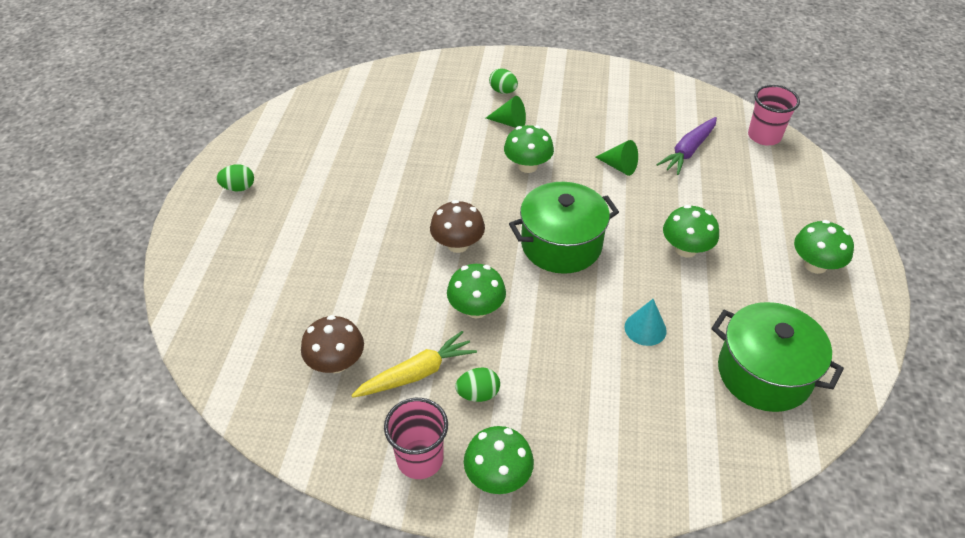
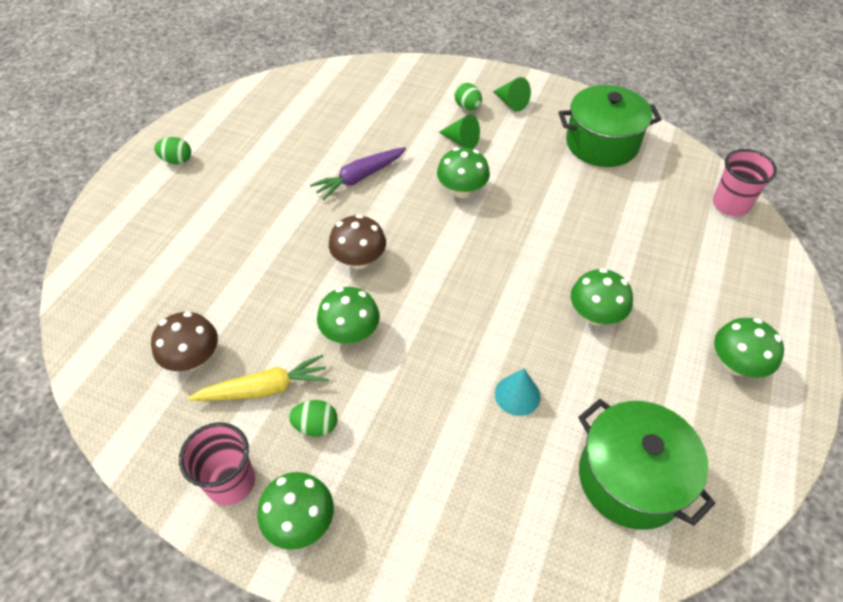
camera: 15 degrees right, 5 degrees up
(561, 245) = (464, 282): green pot -> green pot (602, 143)
(619, 166) = (557, 209): green cone -> green cone (511, 103)
(688, 151) = (638, 206): purple carrot -> purple carrot (359, 178)

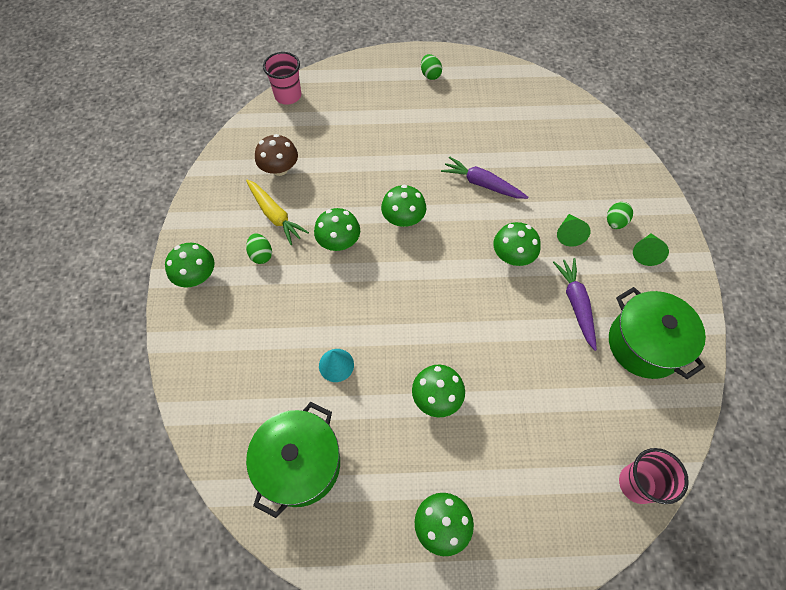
camera: 65 degrees right, 10 degrees up
(231, 482) = (208, 230): pink cup -> pink cup (288, 96)
(359, 260) = (403, 219): brown mushroom -> green mushroom
(540, 169) = (576, 304): none -> purple carrot

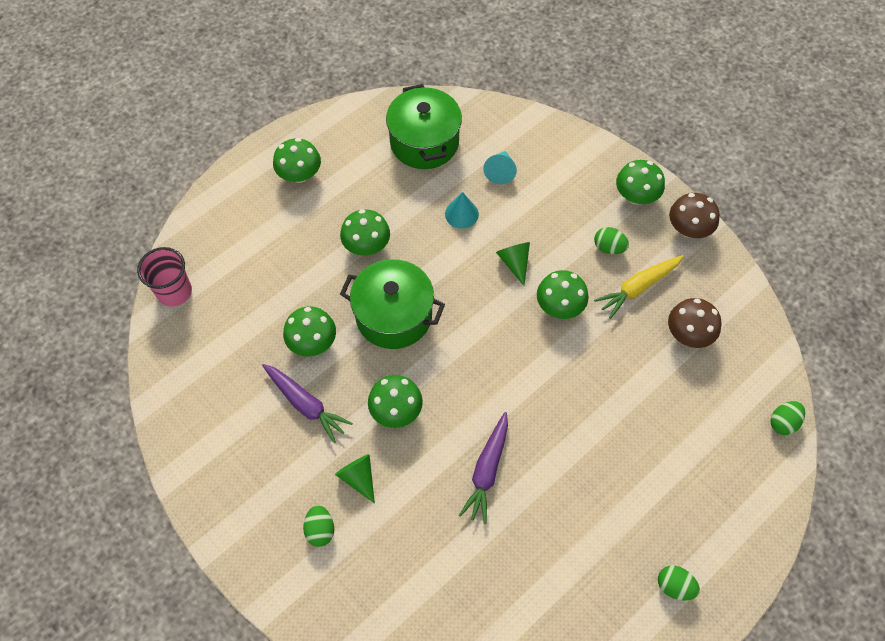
camera: 140 degrees right, 0 degrees up
(195, 227) = (688, 229): none -> brown mushroom
(268, 378) = (500, 171): none -> turquoise cone
(275, 215) = (638, 288): yellow carrot -> yellow carrot turned 45 degrees counterclockwise
(288, 96) = (783, 422): pink cup -> green egg
(403, 219) = (526, 371): green mushroom -> green mushroom (312, 342)
(482, 184) = (487, 471): purple carrot -> purple carrot turned 120 degrees clockwise
(644, 344) = (222, 410): green pot -> green pot (394, 316)
(646, 253) = (268, 514): green cone -> green cone (514, 263)

